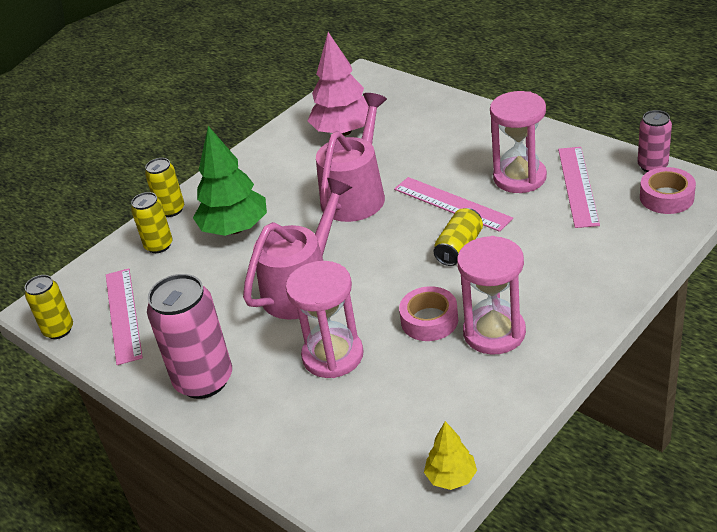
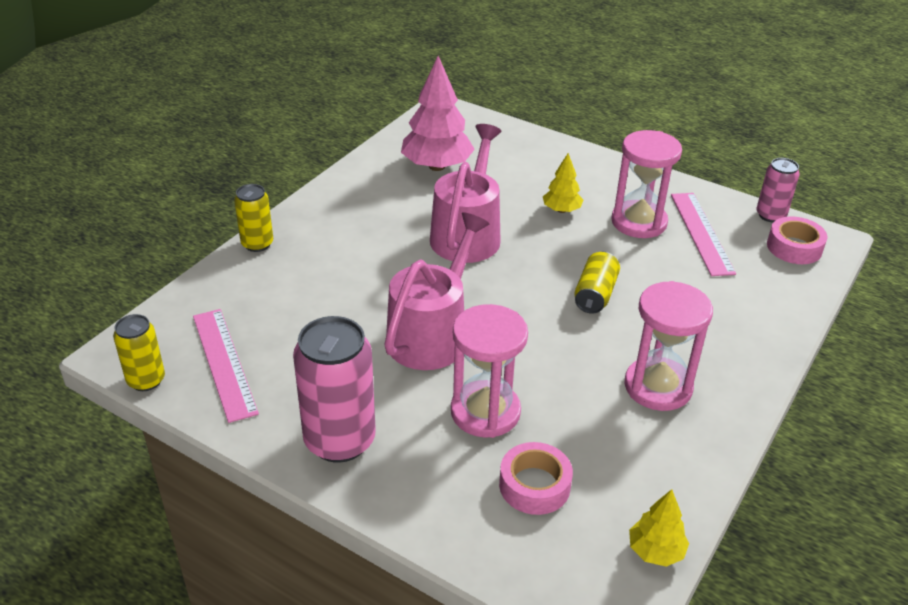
camera: 15 degrees left, 0 degrees up
(159, 245) = (251, 284): yellow can -> none
(235, 229) = (337, 267): green tree -> none
(429, 320) = (584, 373): pink tape -> pink tape (534, 485)
(449, 169) = (561, 210): none -> yellow tree
(452, 203) = (574, 247): pink ruler -> none

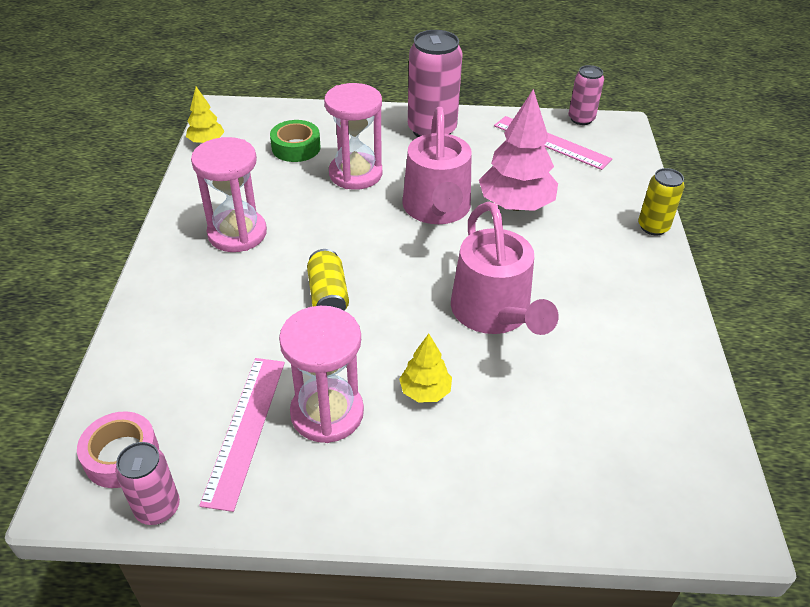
camera: 150 degrees right, 5 degrees up
(146, 380) = (581, 119): yellow can -> pink can
(436, 166) = (616, 397): pink tree -> pink tree (515, 205)
(534, 485) = (296, 147): pink tape -> green tape
(701, 233) = (245, 429): pink ruler -> pink ruler turned 45 degrees clockwise

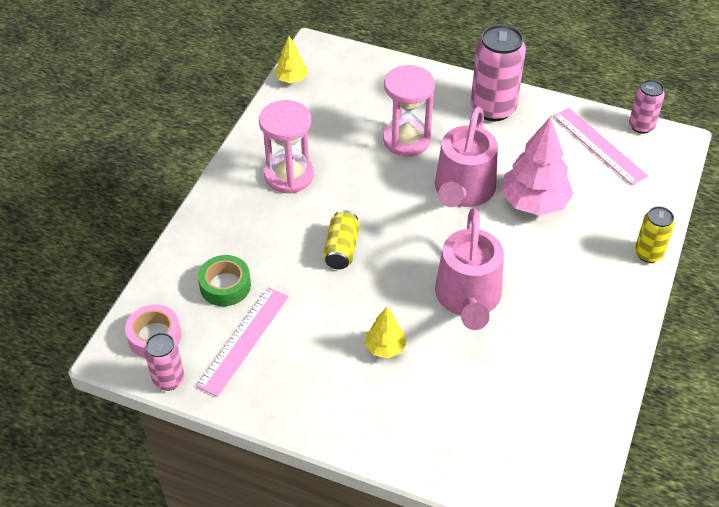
camera: 20 degrees right, 5 degrees up
(296, 147) = (365, 101): green tape -> green tape (225, 286)
(327, 413) = (306, 344): pink hourglass -> none

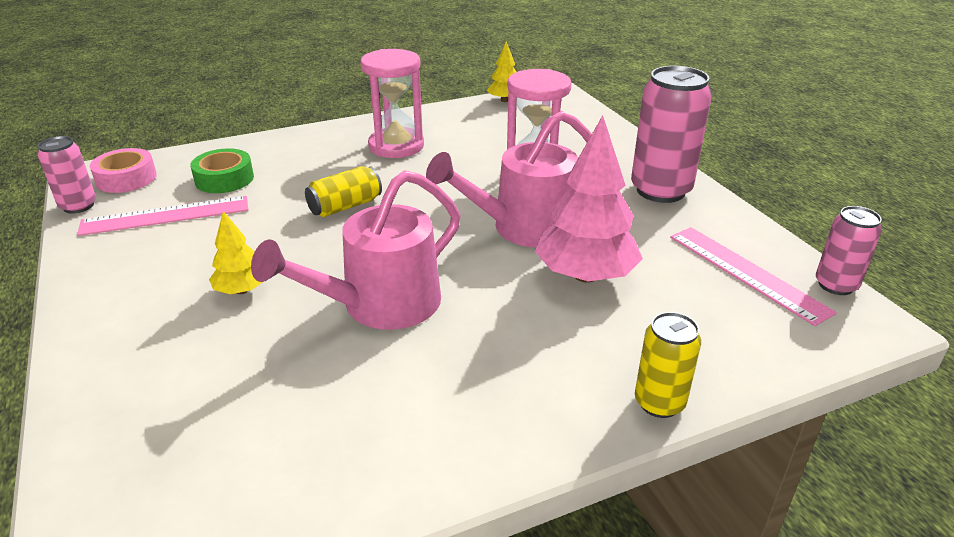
camera: 45 degrees right, 15 degrees down
(599, 145) = (747, 273): pink ruler -> pink ruler turned 45 degrees counterclockwise

